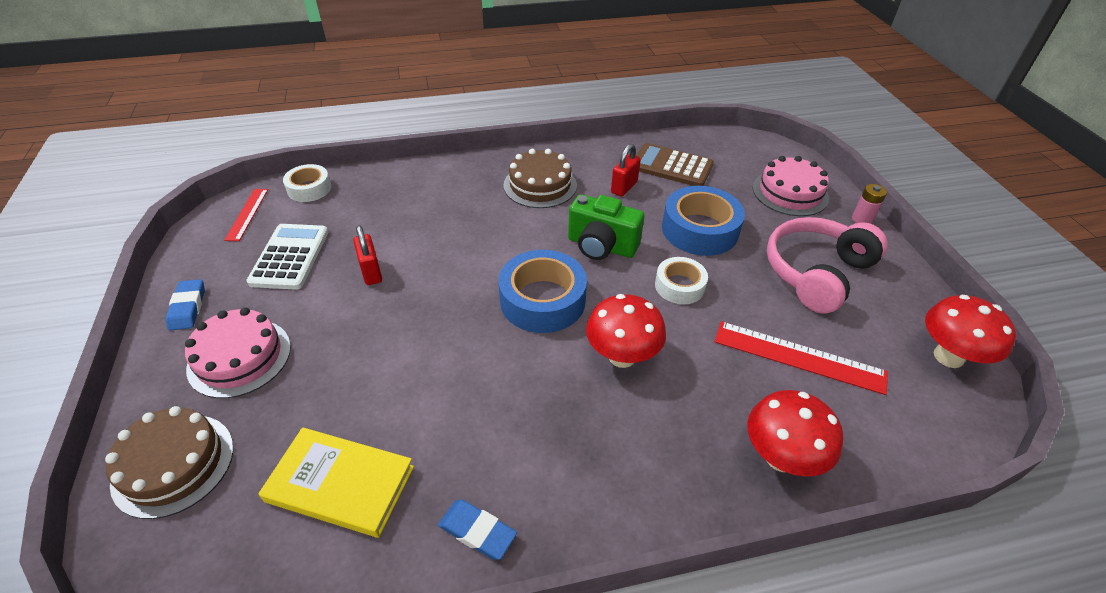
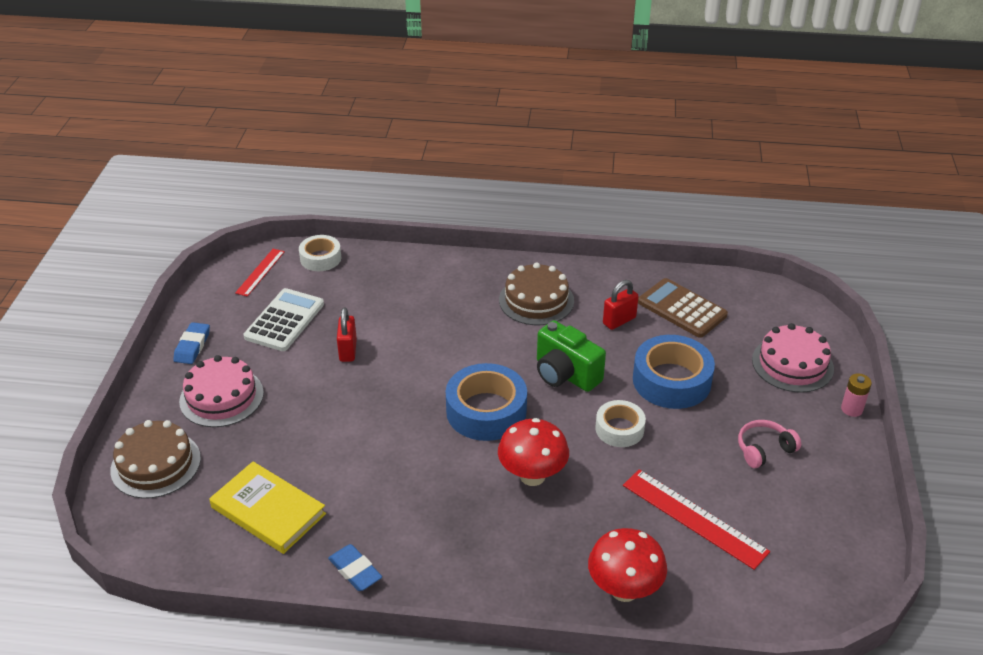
camera: 20 degrees right, 5 degrees down
(816, 273) = (764, 449): pink headphones -> pink headphones, size x0.51
(948, 357) = (841, 556): red mushroom -> none

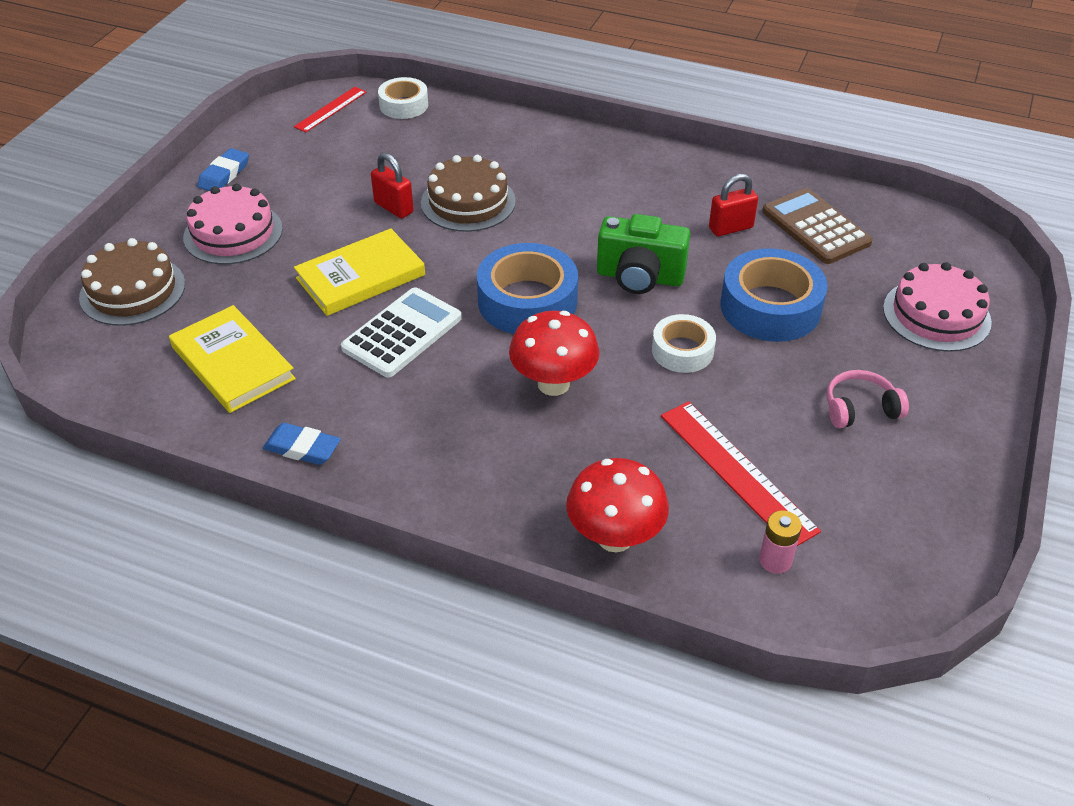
camera: 15 degrees right, 5 degrees up
(284, 320) = (336, 164): white calculator -> white calculator (402, 333)
(344, 415) = (361, 277): none -> yellow book
(348, 350) = (393, 208): red padlock -> red padlock turned 60 degrees counterclockwise
(355, 571) = (302, 448): blue eraser -> blue eraser turned 45 degrees counterclockwise
(536, 300) = (637, 189): brown cake -> brown cake (468, 202)
(565, 374) = (639, 277): green camera -> green camera turned 45 degrees counterclockwise
(851, 409) = (997, 382): pink battery -> pink battery (775, 560)

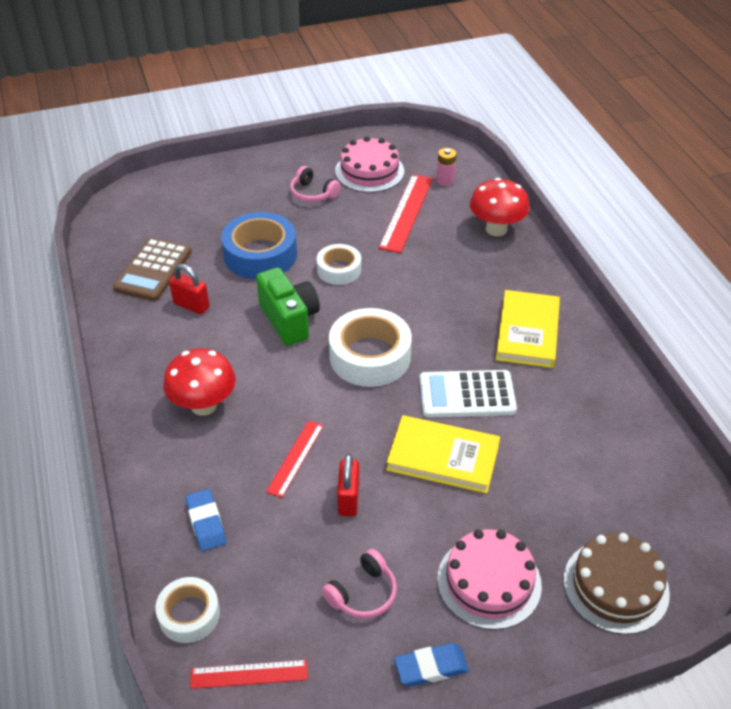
camera: 130 degrees left, 0 degrees up
(232, 363) = (592, 458): yellow book -> yellow book (527, 332)
(302, 448) = (600, 372): blue eraser -> blue eraser (206, 522)
(313, 175) = (363, 593): none -> pink headphones
(468, 202) = (295, 458): brown cake -> red ruler
(527, 301) = (370, 356): blue tape -> white tape
(553, 384) = (426, 303): red mushroom -> red mushroom (204, 405)
(936, 315) = (201, 195): pink cake -> pink cake (369, 171)

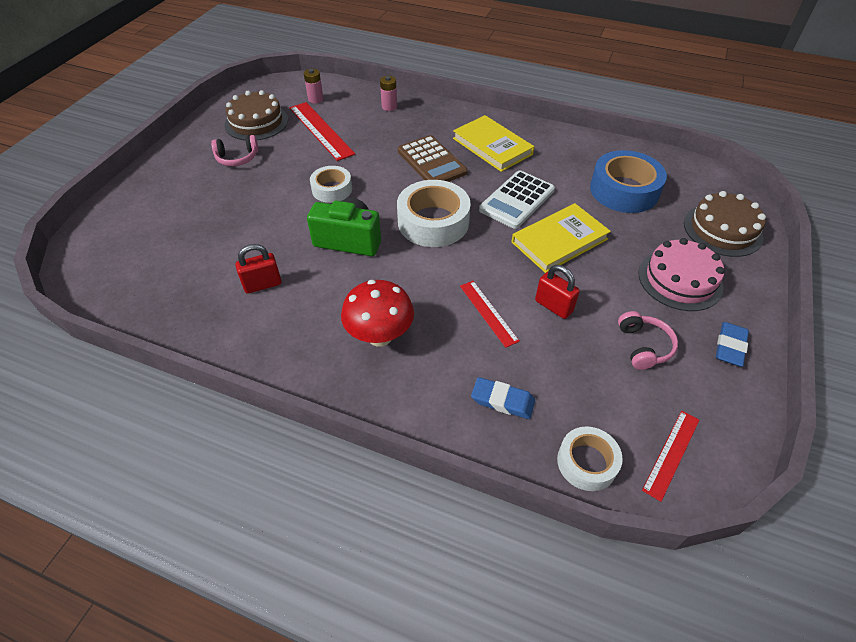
camera: 50 degrees left, 5 degrees up
(153, 270) = (190, 285): brown calculator -> brown calculator (431, 162)
(260, 254) = (261, 218): blue tape -> blue tape (624, 190)
(369, 171) = (256, 122): pink cake -> brown cake
(496, 229) = (389, 107): red mushroom -> pink battery

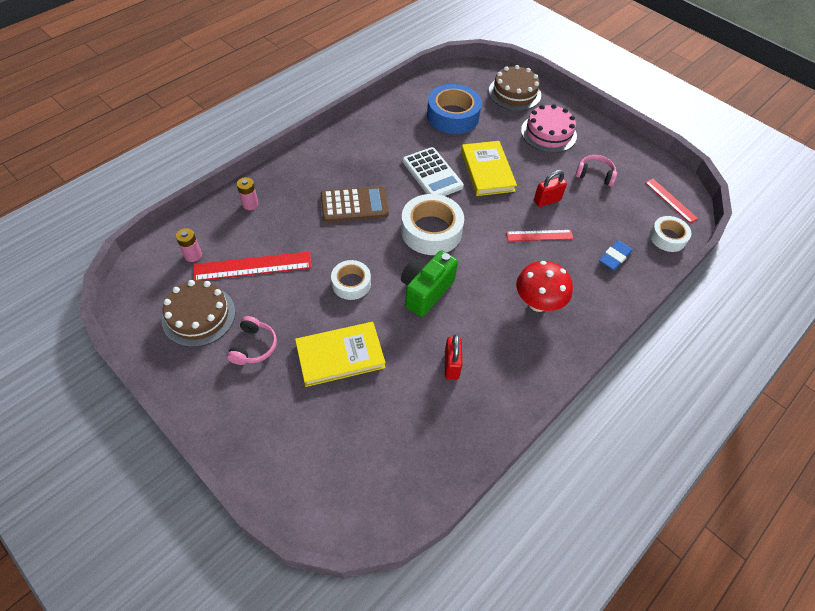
camera: 70 degrees left, 5 degrees up
(492, 146) = (357, 161): yellow book -> yellow book (340, 355)
(730, 347) = (607, 140): blue eraser -> none

